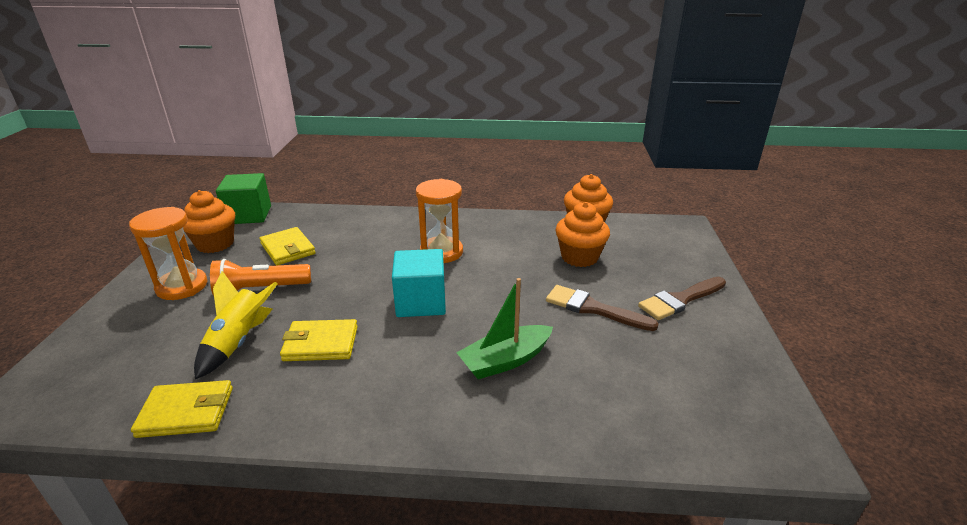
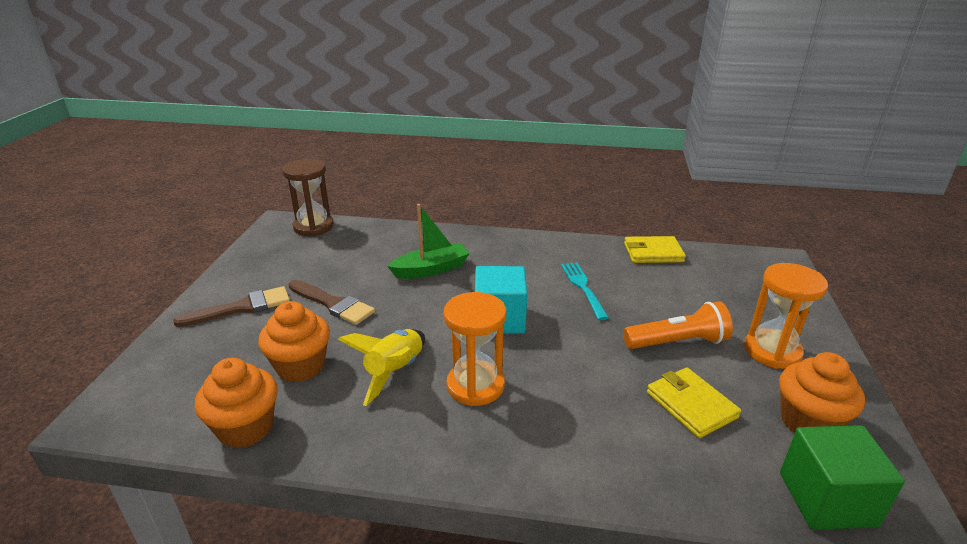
camera: 175 degrees left, 0 degrees up
(239, 342) = (655, 292): yellow rocket -> yellow rocket (395, 372)
(320, 343) = (583, 288): yellow wallet -> turquoise fork
(729, 441) = (313, 227): none -> brown hourglass

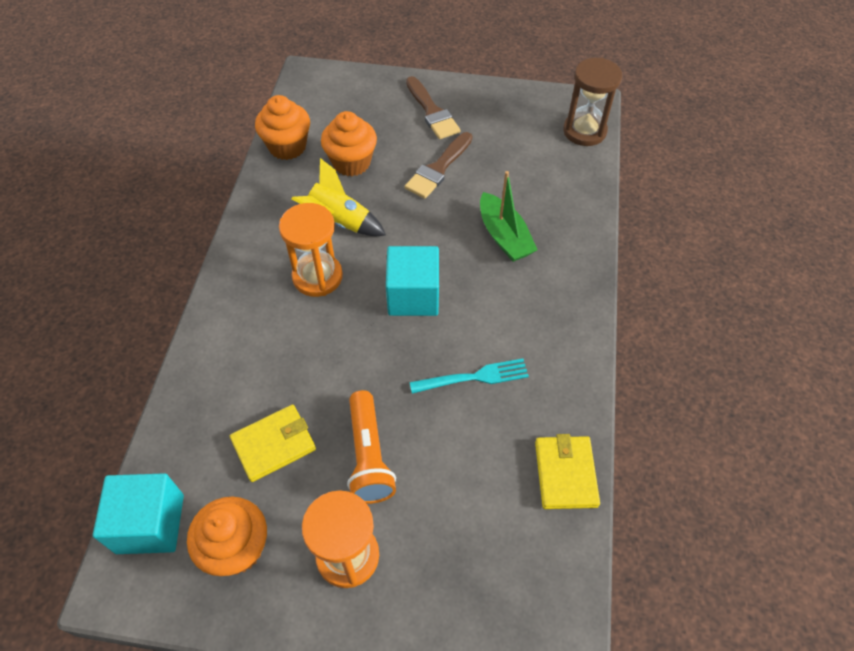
camera: 90 degrees right, 25 degrees up
(827, 499) = (150, 523): green cube -> turquoise cube

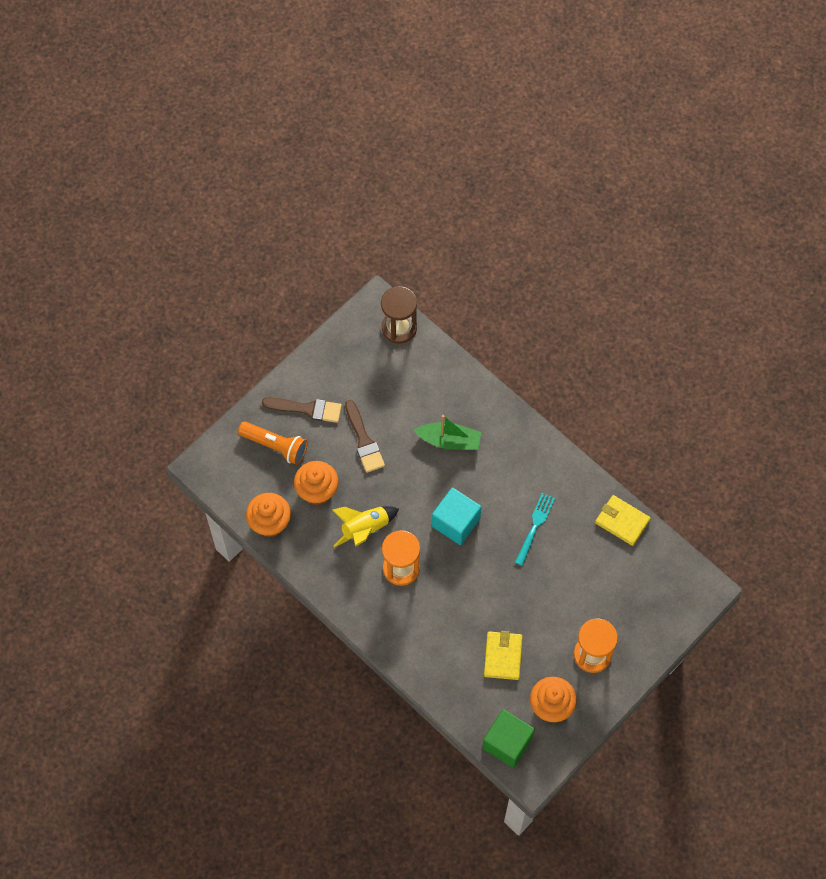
camera: 55 degrees left, 10 degrees up
(150, 523) = (507, 743): turquoise cube -> green cube
(368, 456) = (544, 612): orange flashlight -> orange flashlight (275, 446)

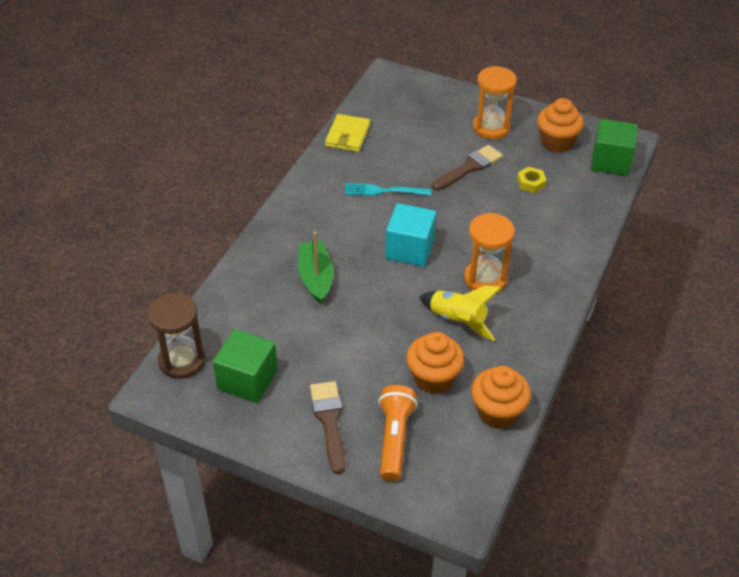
camera: 110 degrees left, 20 degrees down
(364, 366) = (247, 380): none -> green cube
(364, 441) = (348, 352): brown brush -> brown brush (469, 167)
(503, 656) = (530, 183): yellow wallet -> yellow nut

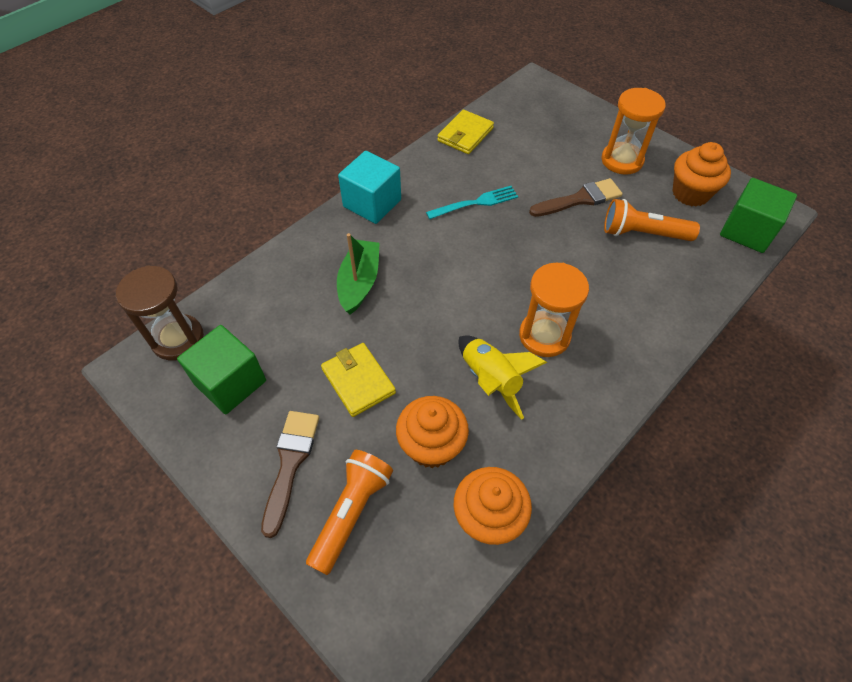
camera: 20 degrees right, 10 degrees up
(353, 350) = (358, 381): none -> yellow wallet
(383, 191) = (475, 203): turquoise fork -> turquoise fork turned 135 degrees clockwise
(410, 249) = (474, 276): turquoise cube -> turquoise cube (372, 203)
(530, 183) = (642, 233): yellow nut -> orange flashlight

